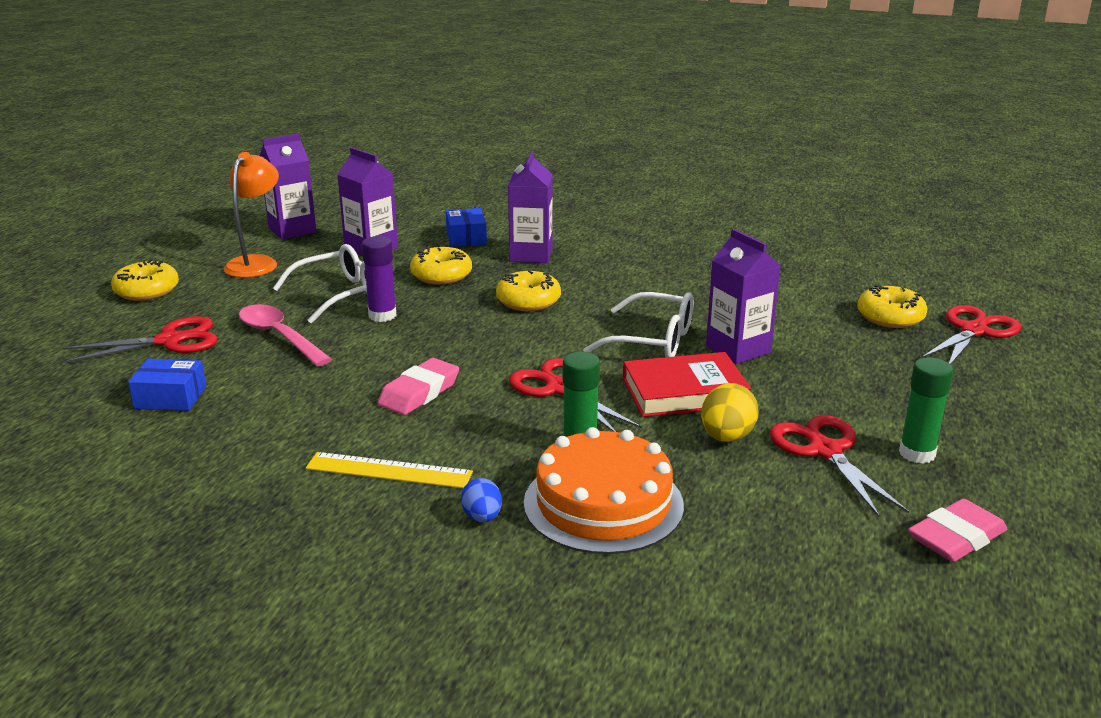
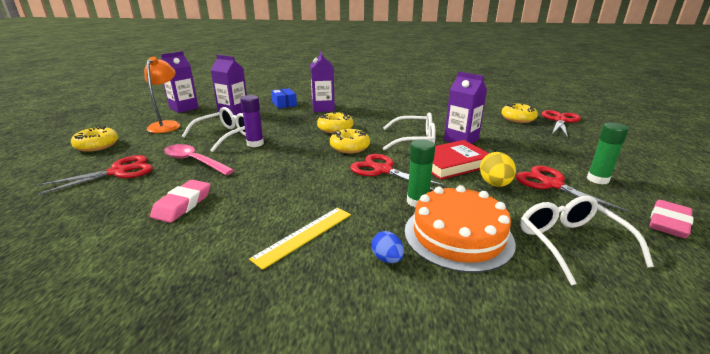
camera: 15 degrees left, 0 degrees up
(170, 397) = (125, 207): blue box -> none
(389, 470) = (304, 235): yellow ruler -> yellow ruler turned 45 degrees counterclockwise
(419, 393) = (299, 183): pink eraser -> pink eraser (183, 204)
(441, 275) = (280, 121): yellow donut -> yellow donut (350, 147)
(763, 540) = (571, 243): none -> white glasses

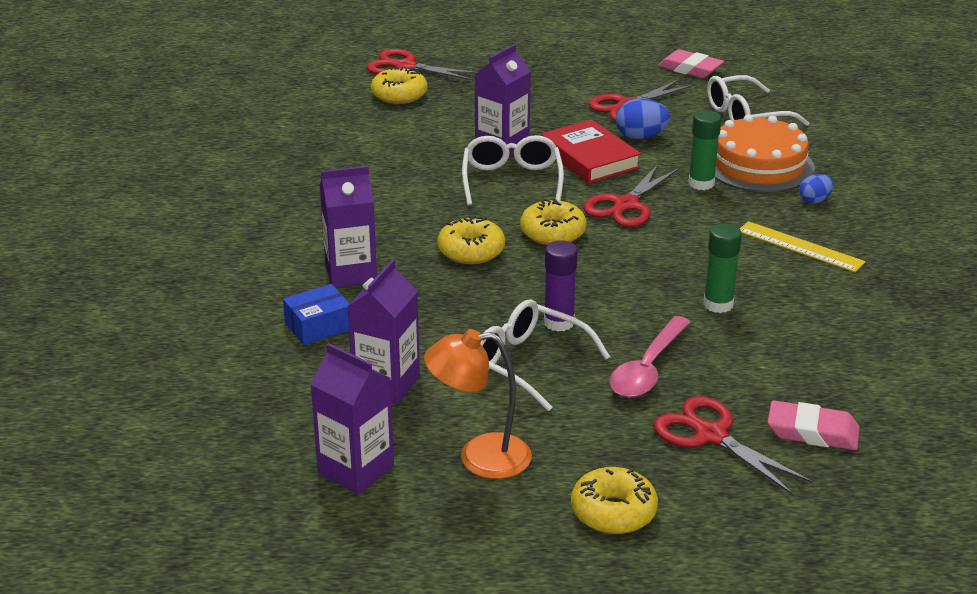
camera: 95 degrees left, 5 degrees up
(183, 204) = (777, 341): pink eraser -> pink eraser (812, 432)
(495, 184) = (641, 137): yellow egg -> blue egg
(597, 179) = (607, 80): green glue stick -> green glue stick (718, 304)

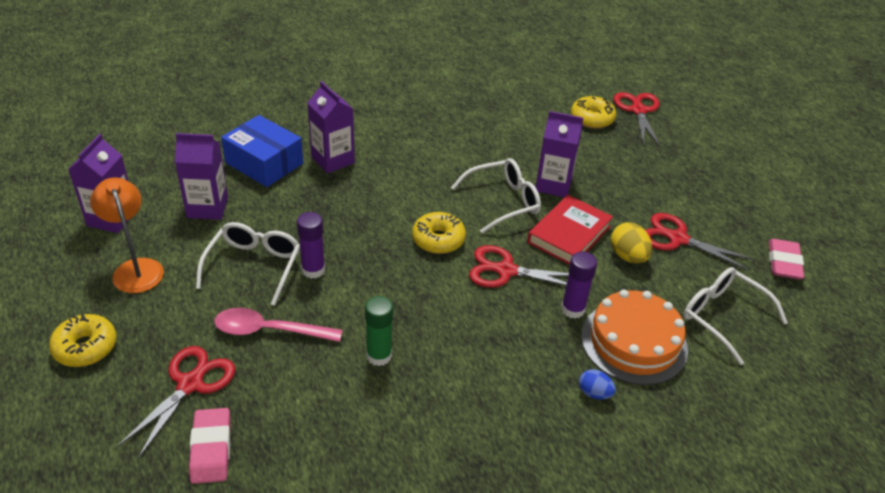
camera: 65 degrees right, 10 degrees up
(318, 326) = (264, 163): blue box -> blue box, size x1.64
(471, 251) = (389, 205): yellow donut -> none
(641, 137) = (628, 256): blue egg -> yellow egg
(701, 183) = (573, 309): green glue stick -> purple glue stick
(800, 247) = (503, 395): yellow ruler -> none

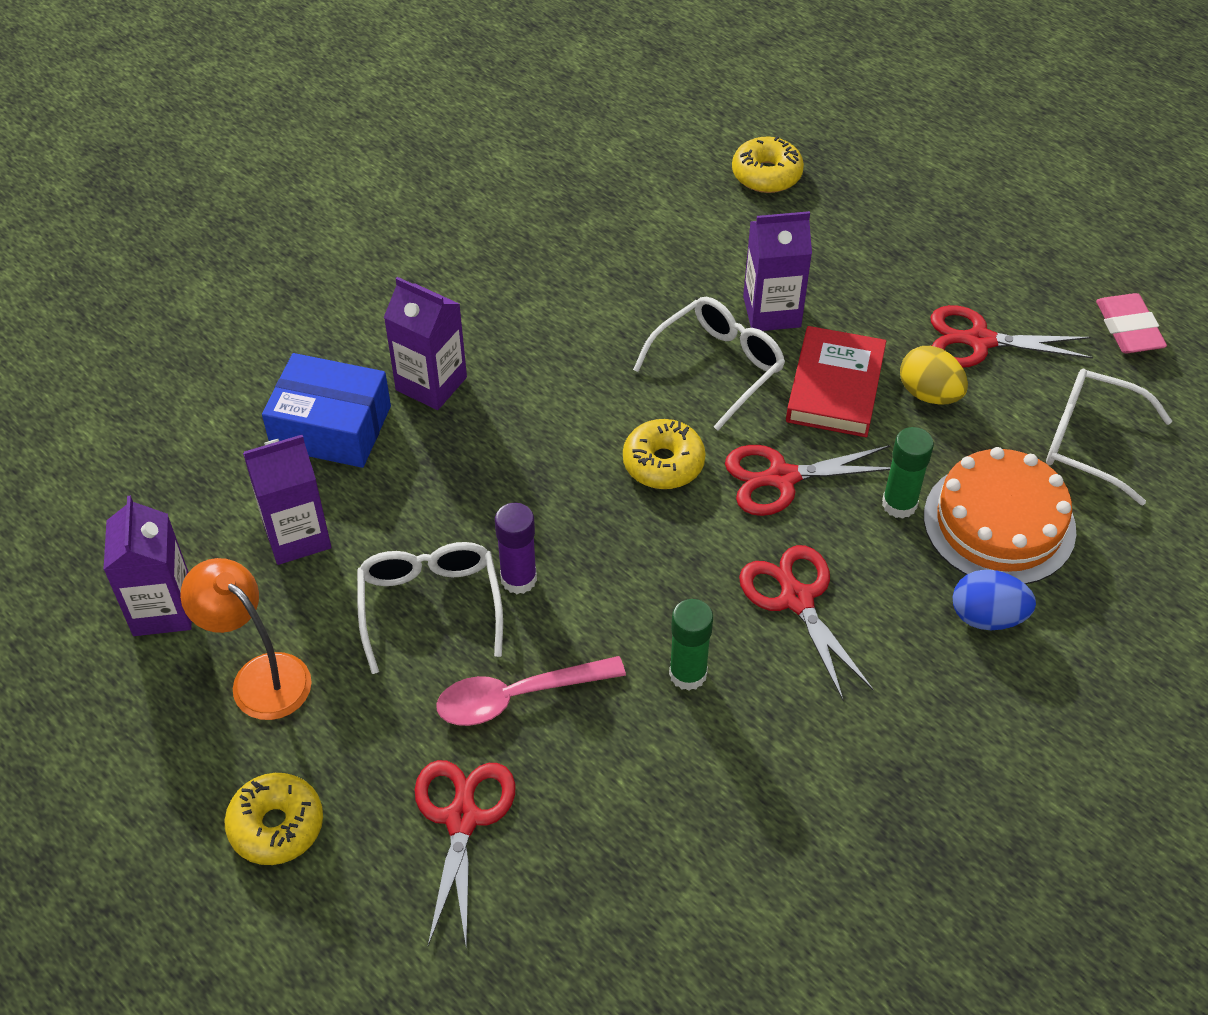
camera: 20 degrees left, 10 degrees up
(211, 449) = (552, 895): pink eraser -> none
(573, 309) = (899, 504): purple glue stick -> green glue stick
(594, 393) = (987, 617): blue egg -> blue egg, size x1.53
(638, 111) = (824, 137): red scissors -> red scissors (796, 599)

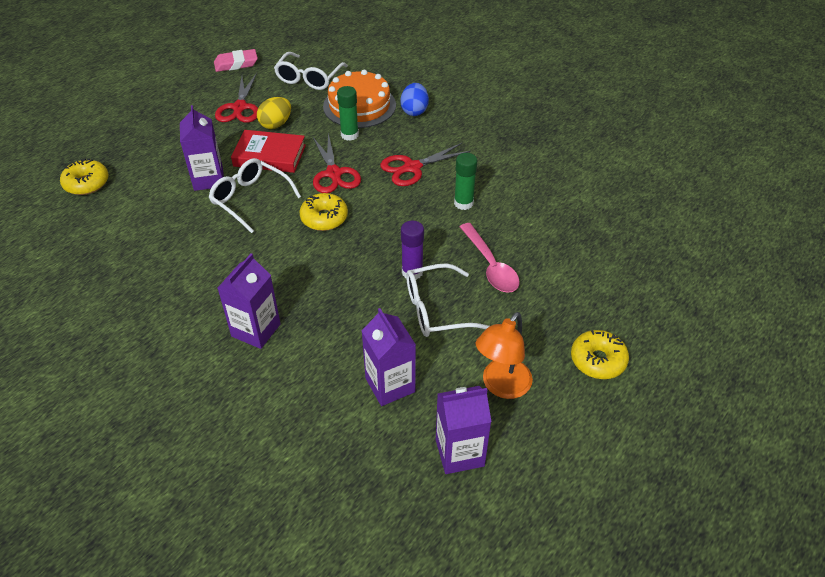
camera: 95 degrees left, 5 degrees down
(331, 427) = (294, 381): blue box -> none
(462, 819) = (569, 281): red scissors -> none

